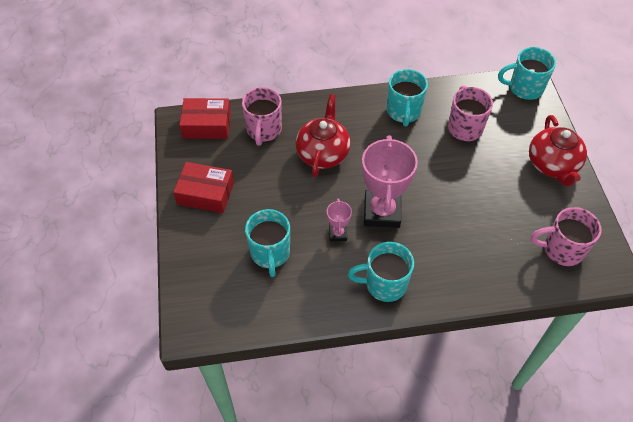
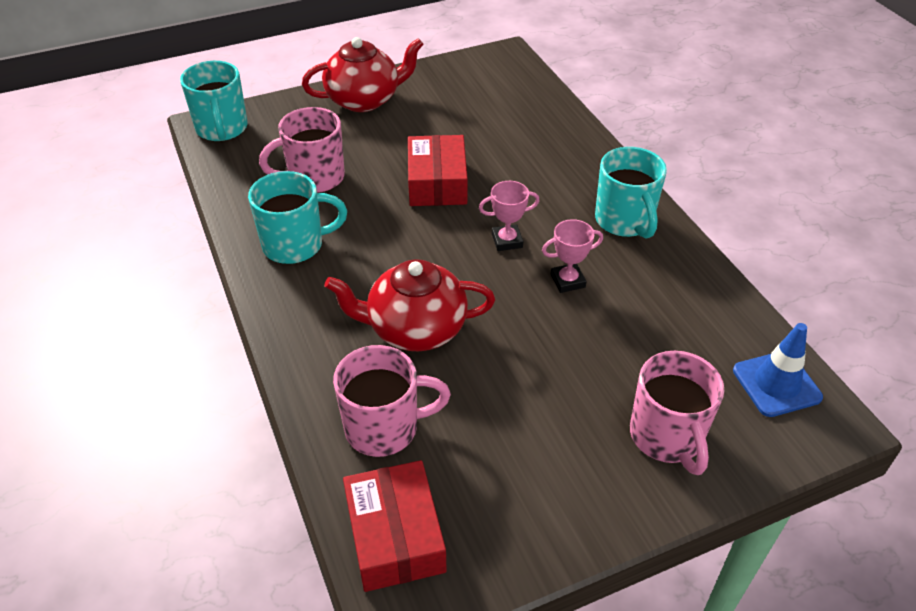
camera: 105 degrees left, 10 degrees down
(205, 193) = (569, 481): red box -> red box (437, 182)
(224, 312) = (776, 384): none -> blue traffic cone
(270, 253) = (644, 352): turquoise mug -> none
(382, 212) = (507, 241): pink trophy -> pink trophy, size x0.47
(561, 249) = (495, 88): pink mug -> pink mug (667, 437)

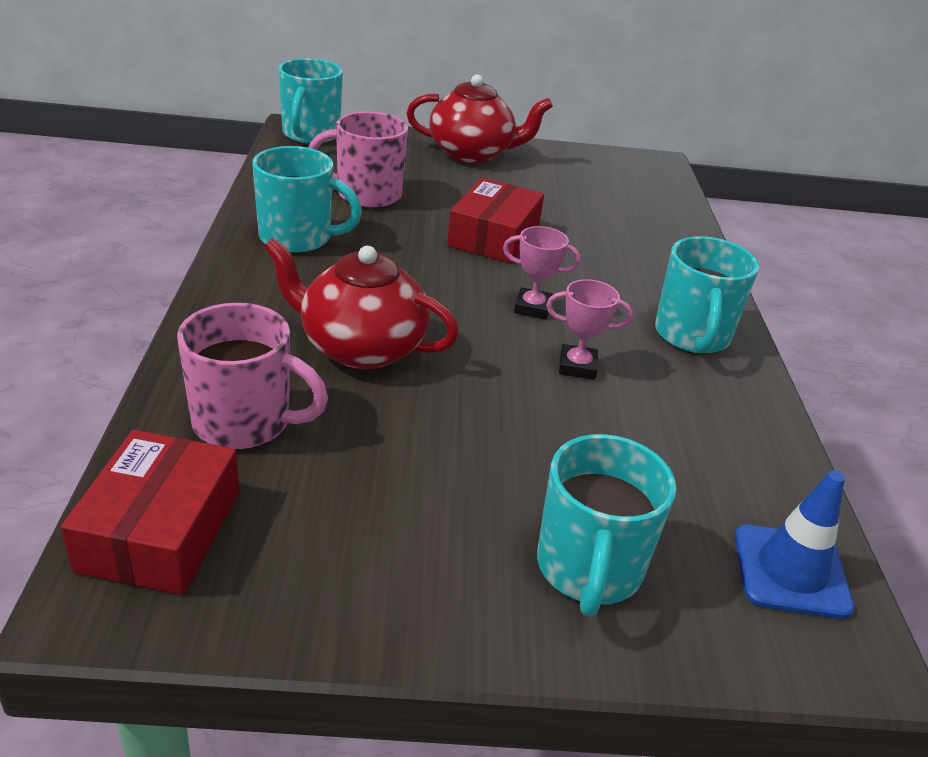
camera: 20 degrees right, 10 degrees down
(667, 437) = (588, 569): pink mug -> turquoise mug

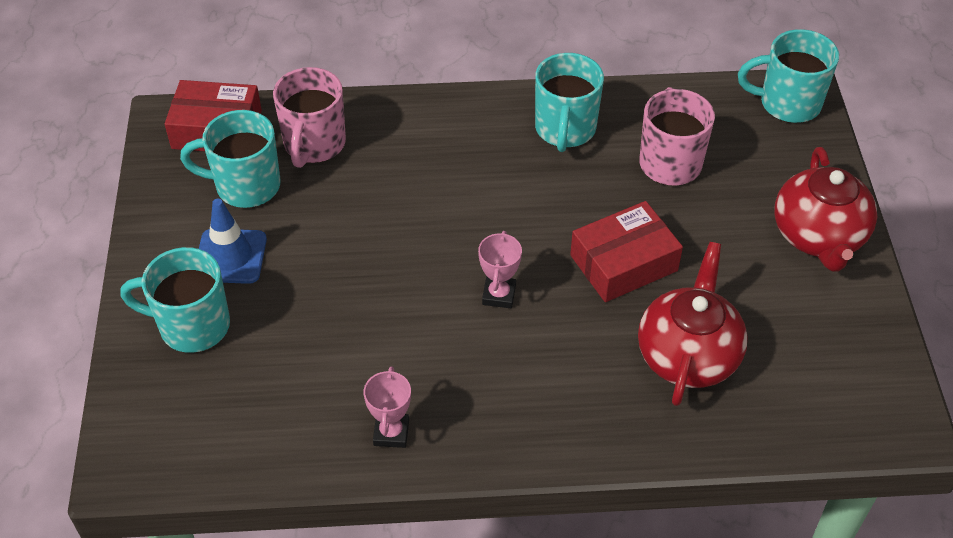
camera: 90 degrees right, 15 degrees up
(360, 348) = (411, 189): red teapot -> red teapot (688, 355)
(493, 236) = (623, 263): red box -> red box turned 45 degrees counterclockwise
(577, 366) = (415, 326): pink trophy -> pink trophy (391, 433)
(692, 336) = (483, 417): turquoise mug -> turquoise mug (245, 186)
(791, 571) = (192, 443): blue traffic cone -> blue traffic cone (230, 256)

